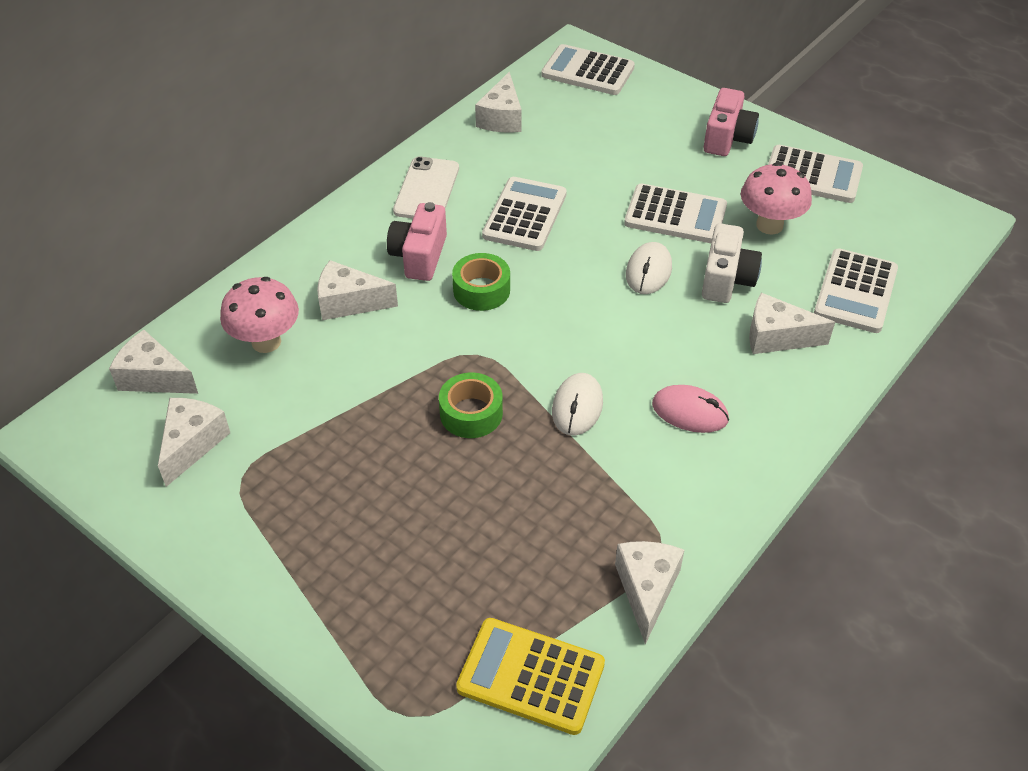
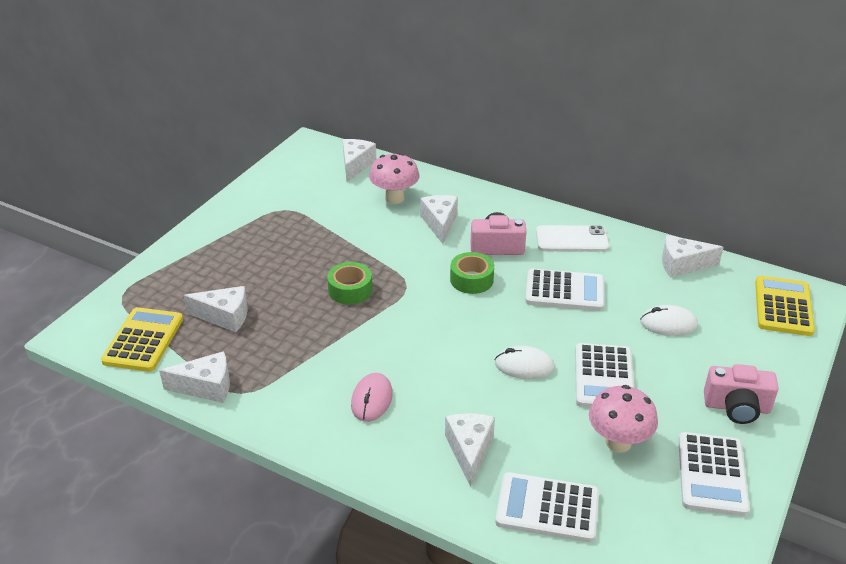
camera: 80 degrees right, 10 degrees down
(192, 444) = (307, 188): white cheese -> white cheese (225, 316)
(577, 407) = (365, 339): white mouse -> white mouse (668, 324)
(588, 71) = (783, 307): white calculator -> yellow calculator
(726, 279) = (531, 415): white camera -> none

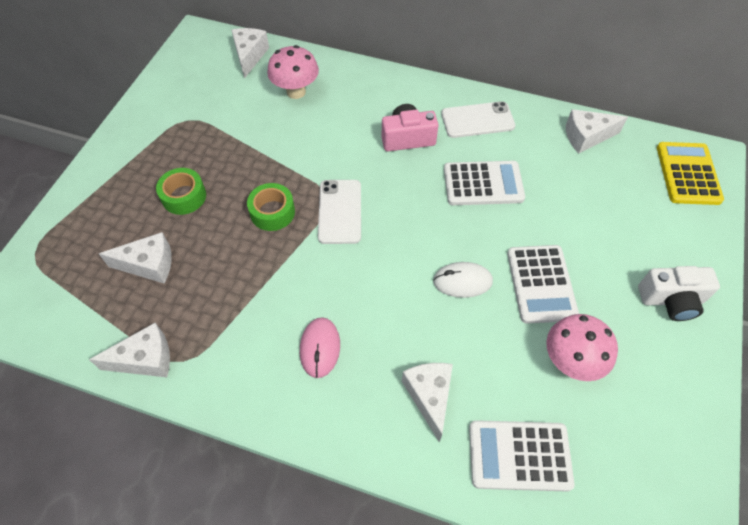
camera: 10 degrees left, 20 degrees up
(143, 340) = (67, 308): yellow calculator -> none
(415, 297) = (340, 211): none -> white phone
(440, 223) = (346, 117): white cheese -> none
(471, 279) = (391, 182): green tape -> green tape (184, 196)
(668, 324) = (588, 209): white mouse -> none
(712, 474) = (665, 385): white calculator -> none
(736, 407) = (671, 300): pink camera -> white camera

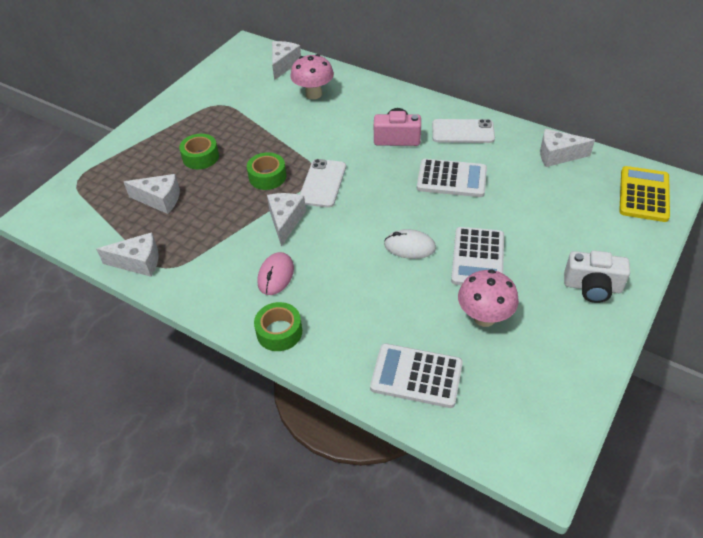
camera: 15 degrees right, 10 degrees down
(345, 427) = (279, 332): none -> green tape
(429, 396) = (354, 323): white cheese -> white cheese (285, 221)

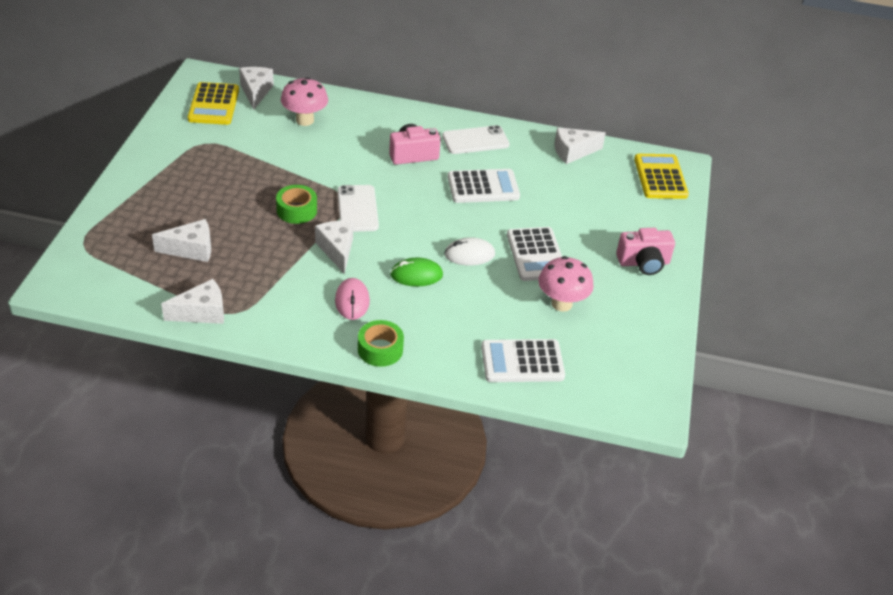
camera: 25 degrees left, 5 degrees down
(200, 157) = (213, 200): green tape -> none
(243, 72) = (214, 104): none -> yellow calculator
(348, 259) = (416, 275): none -> green mouse
(592, 287) = (643, 263): white camera -> pink camera

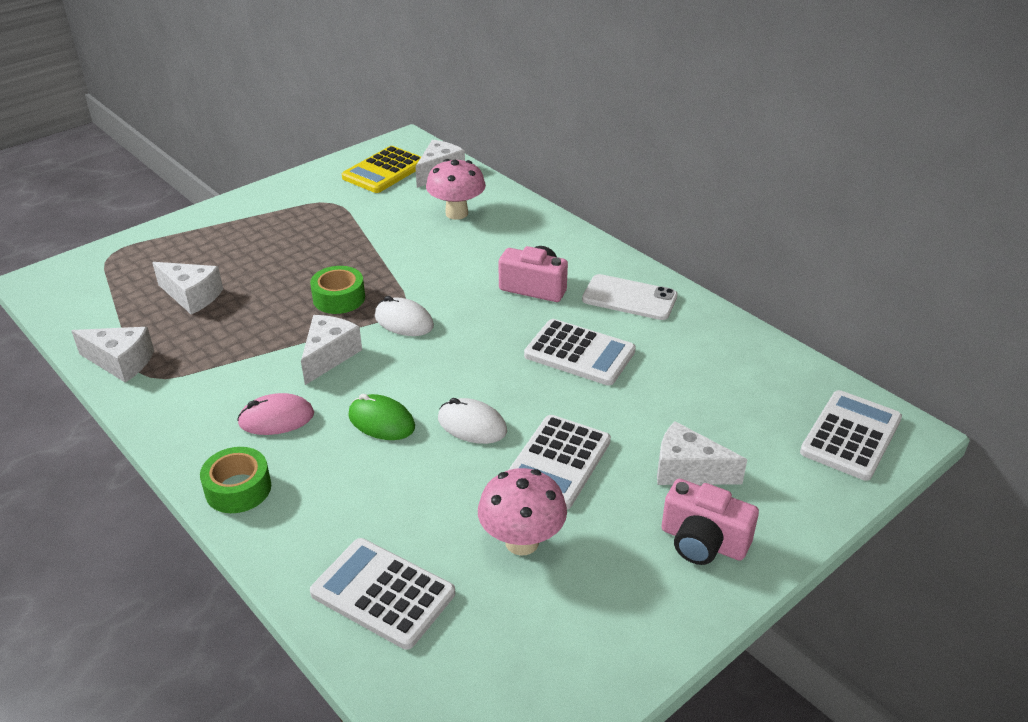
camera: 40 degrees right, 5 degrees down
(352, 301) = (276, 418): pink mouse -> pink mouse turned 45 degrees clockwise
(357, 209) = (404, 321): white phone -> white mouse
(573, 152) = (748, 356): white cheese -> white cheese (688, 470)
(660, 177) = (850, 436): yellow calculator -> white calculator

